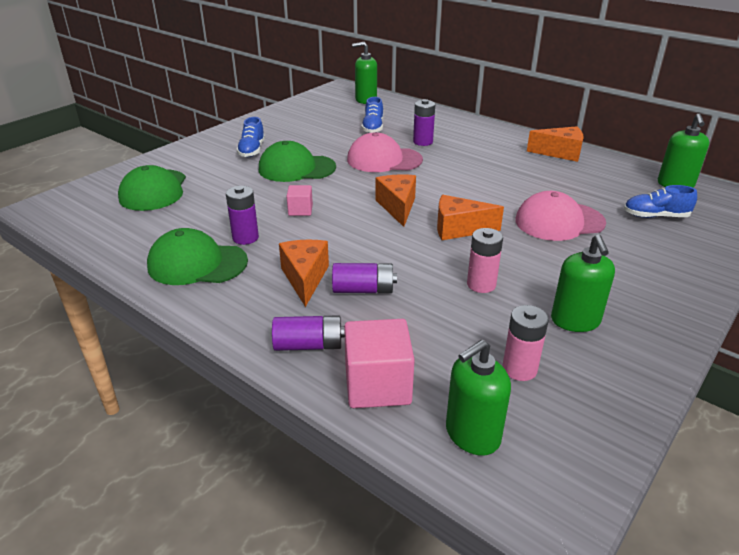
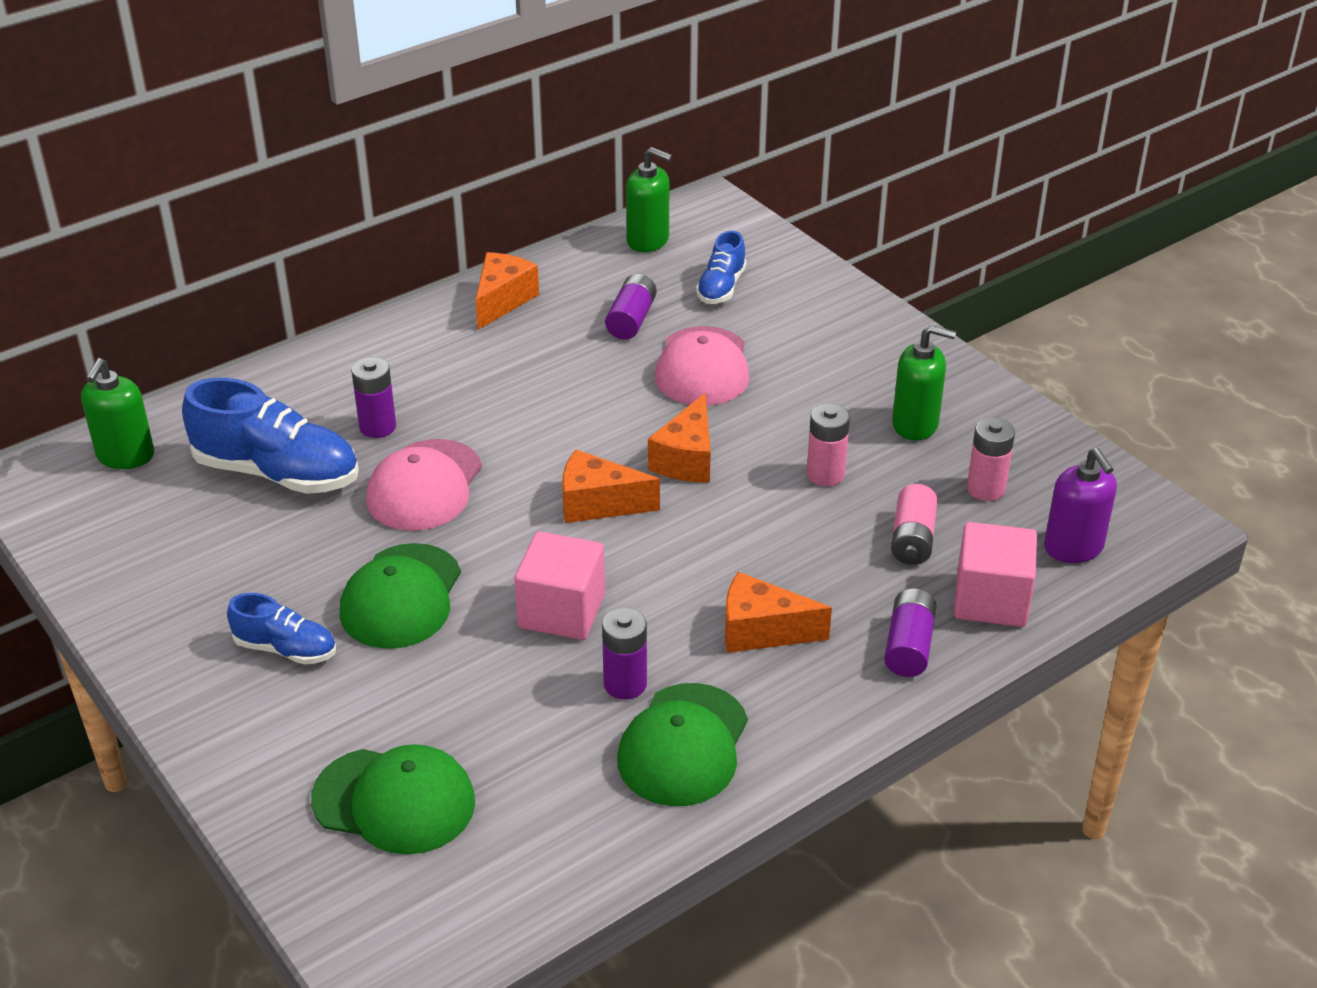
camera: 75 degrees left, 5 degrees up
(300, 210) = (561, 611): pink cube -> pink cube, size x1.84
(363, 290) = (805, 579): purple battery -> purple battery (631, 319)
(373, 128) = (277, 473): blue shoe -> blue shoe, size x1.81
(431, 334) = (912, 539): none -> pink battery
(472, 434) = (1073, 547): green soap dispenser -> purple soap dispenser

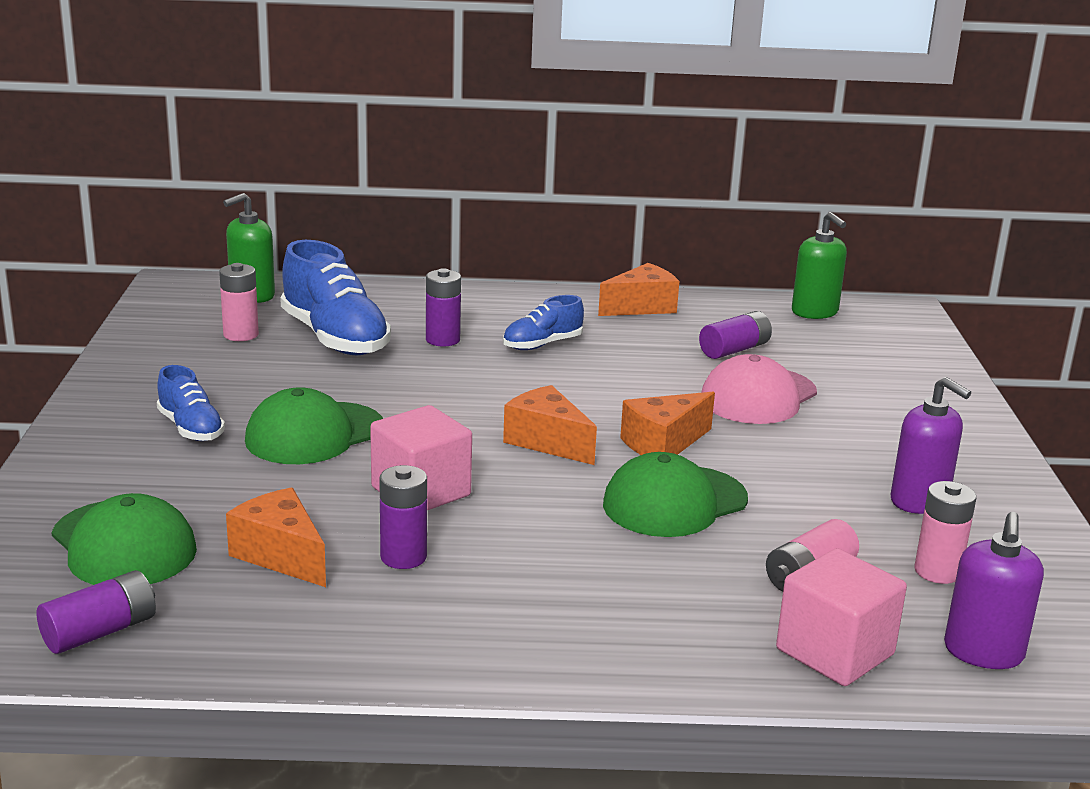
camera: 35 degrees right, 15 degrees down
(425, 486) = (427, 382): pink cap -> none
(683, 745) = (392, 618): green cap -> green cap (674, 502)
(721, 287) = (843, 357): blue shoe -> blue shoe (542, 344)
(761, 631) = (572, 575): orange cheese -> orange cheese (281, 555)
(825, 474) = (780, 500): pink battery -> pink battery (241, 335)
(908, 646) = (700, 647): purple battery -> purple battery (100, 632)
(915, 424) = (919, 501): green soap dispenser -> purple soap dispenser

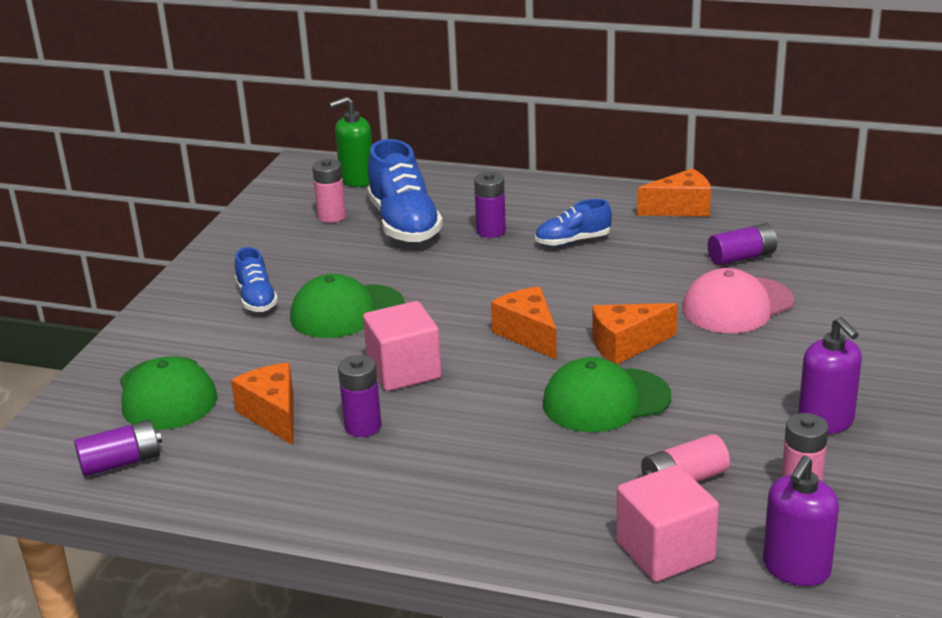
camera: 20 degrees right, 5 degrees up
(815, 312) = (841, 223): green soap dispenser -> none

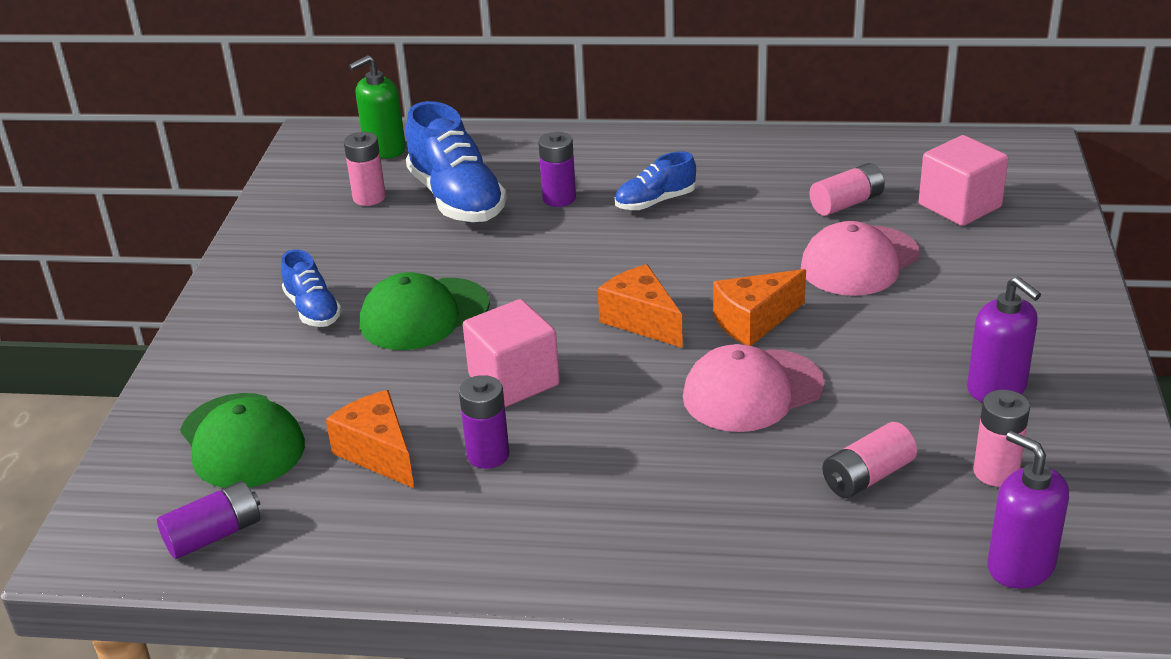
camera: 10 degrees left, 5 degrees up
(606, 400) = (752, 391): green cap -> pink cap
(665, 551) = (874, 564): pink cube -> pink cube (959, 206)
(681, 208) = (762, 151): orange cheese -> none
(742, 257) = (846, 203): purple battery -> pink battery
(796, 569) = (1020, 566): purple soap dispenser -> purple soap dispenser turned 120 degrees clockwise

